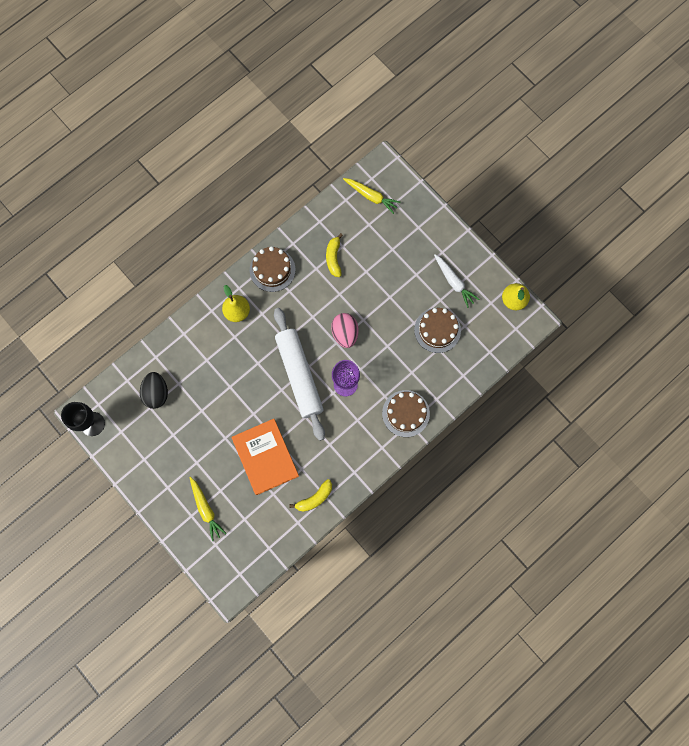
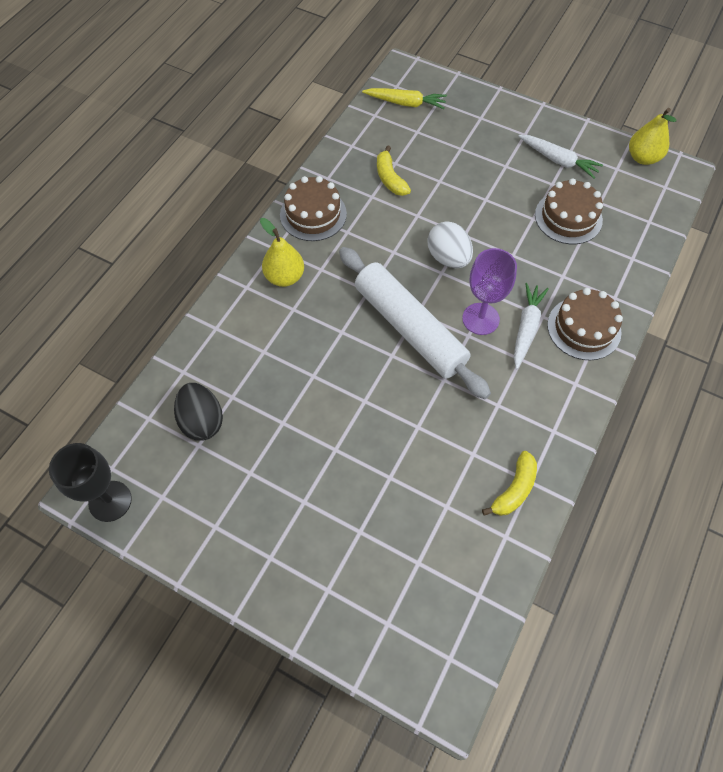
camera: 20 degrees left, 15 degrees down
(206, 509) = (348, 570): yellow carrot -> none
(265, 457) = (410, 455): orange book -> none
(345, 333) = (448, 258): pink egg -> white egg
(370, 400) = (526, 328): none -> white carrot

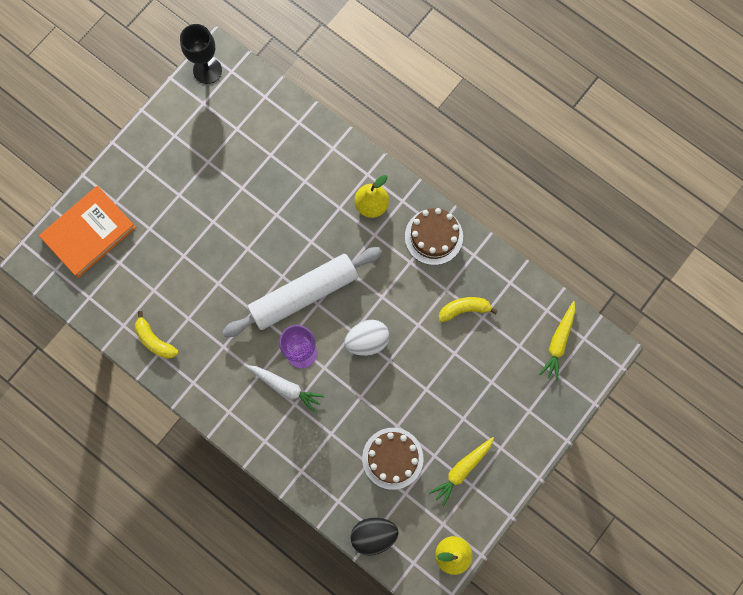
camera: 100 degrees right, 15 degrees up
(202, 421) = (254, 133): black egg -> black egg (373, 535)
(382, 618) = (89, 233): none -> orange book
(558, 160) = (461, 470): white carrot -> yellow carrot
(584, 328) = (276, 434): brown cake -> none

